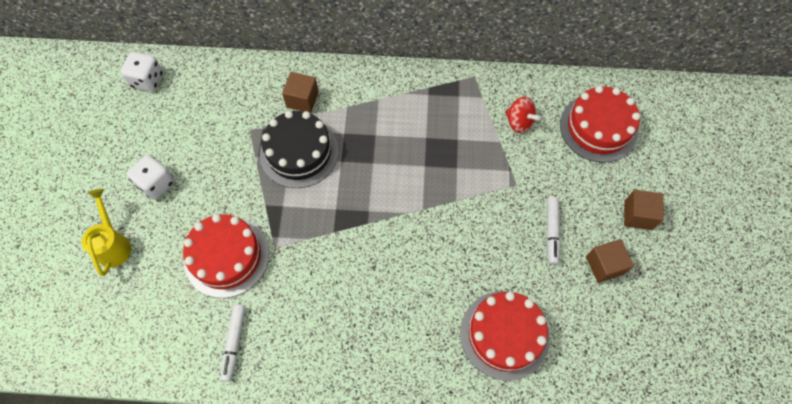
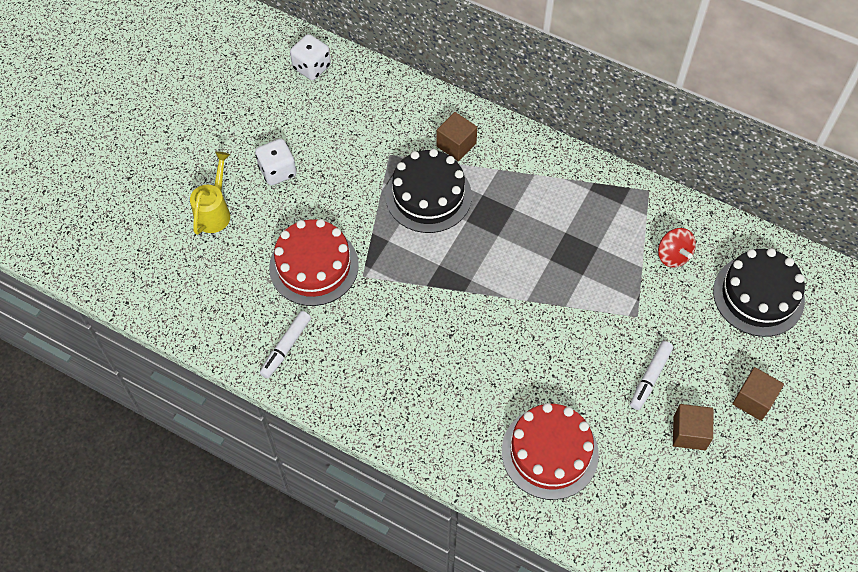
camera: 25 degrees right, 5 degrees down
(598, 128) = (758, 295): red cake -> black cake

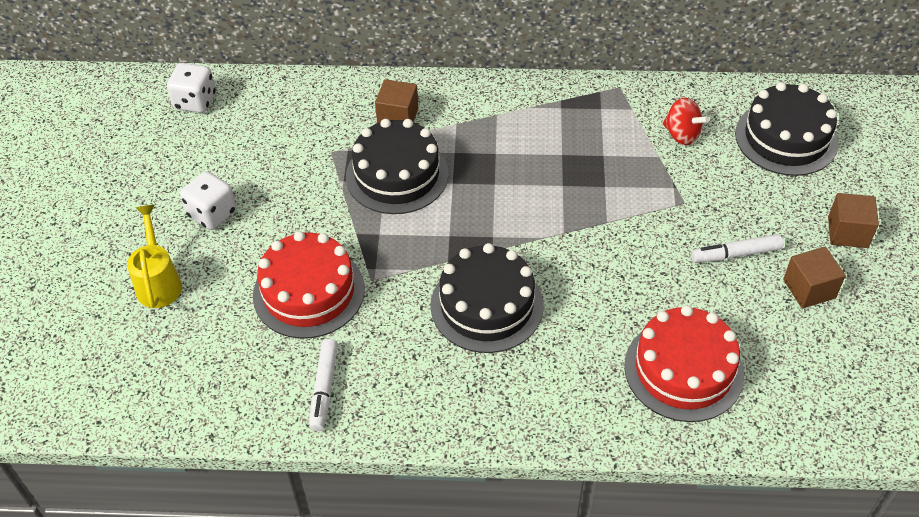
camera: 25 degrees left, 10 degrees down
(435, 334) = (487, 305): none -> black cake
(650, 378) = (735, 254): white marker -> white marker turned 75 degrees clockwise

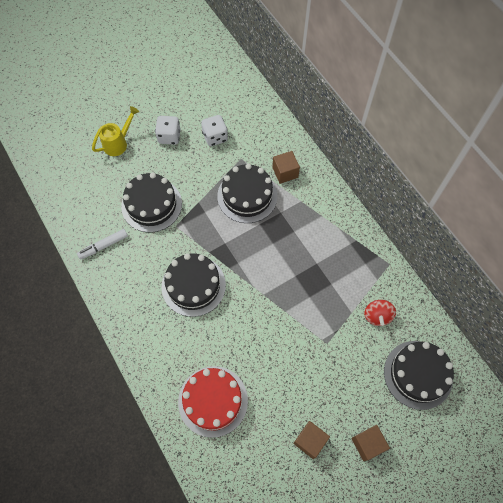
camera: 55 degrees right, 15 degrees up
(195, 102) = (230, 82): white dice -> white dice (215, 137)
(309, 292) = (151, 205): red cake -> black cake
(735, 254) = (308, 389): white marker -> none

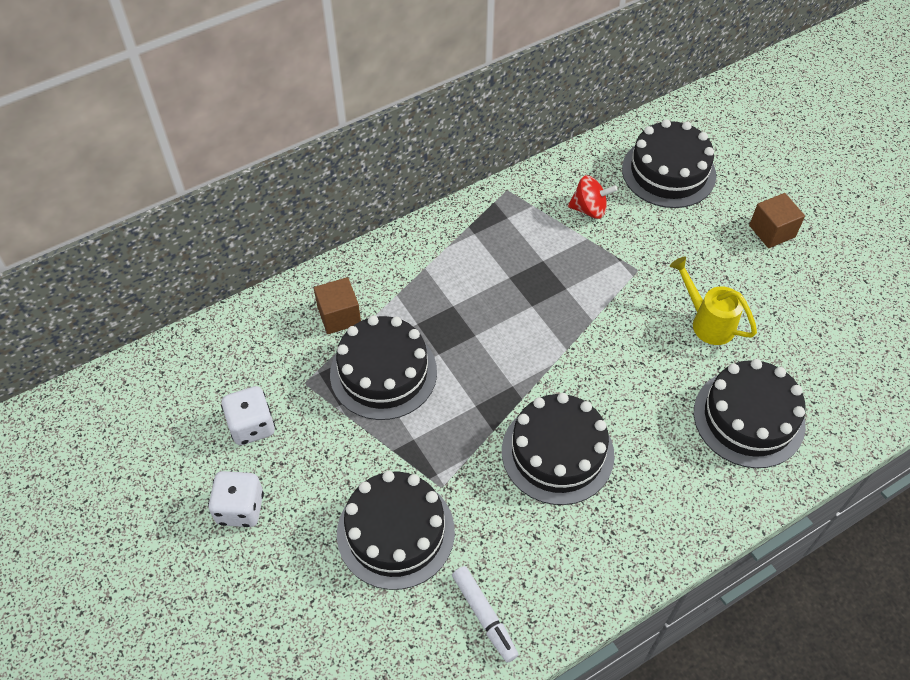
camera: 90 degrees left, 10 degrees down
(118, 143) = (244, 608): yellow watering can -> yellow watering can (707, 321)
(213, 401) = (748, 418): red cake -> black cake
(310, 441) = (782, 295): brown cube -> none

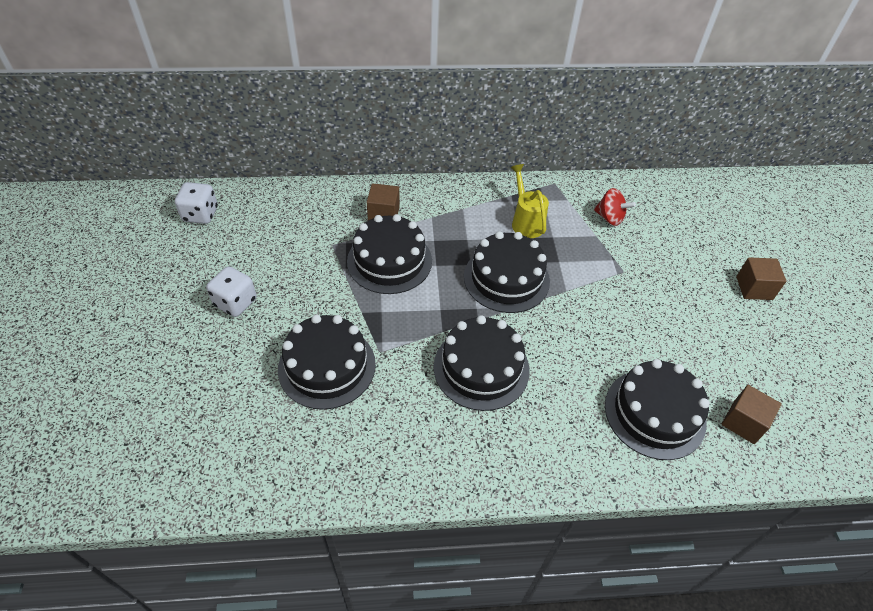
camera: 25 degrees right, 5 degrees down
(252, 426) = (279, 256): white dice -> white dice (200, 214)
(484, 616) = (350, 455): white marker -> none
(668, 172) = (689, 217): black cake -> black cake (506, 278)
(707, 321) = (660, 329): yellow watering can -> yellow watering can (526, 221)
(831, 387) = (743, 422): none -> brown cube

